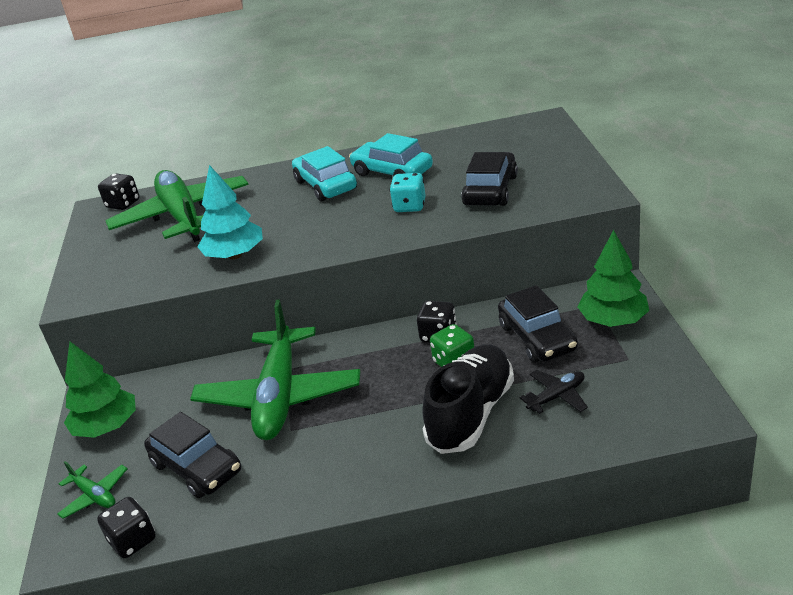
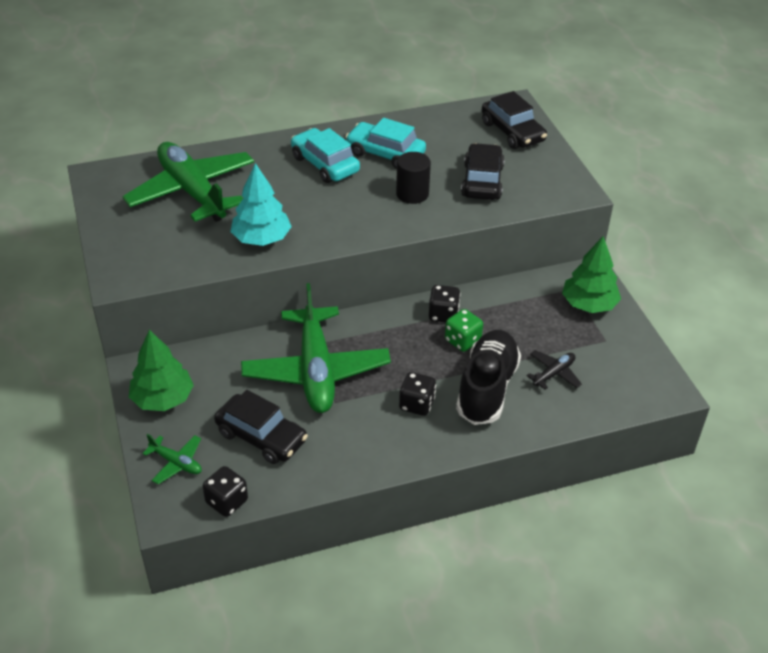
camera: 15 degrees left, 10 degrees up
(123, 204) = (123, 173): black dice -> black dice (416, 404)
(409, 206) = (412, 194): turquoise dice -> black cylinder
(537, 338) = (528, 319): black car -> black car (512, 132)

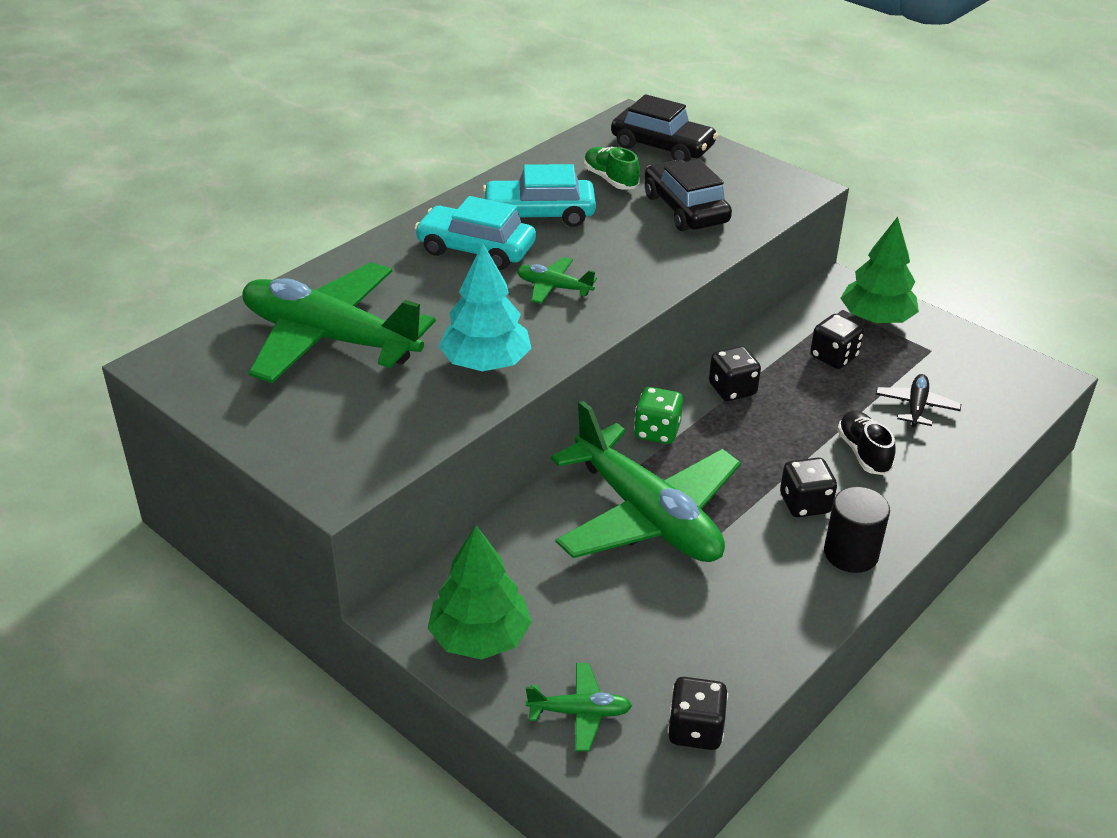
camera: 30 degrees left, 5 degrees down
(261, 436) = (658, 626): black car -> none
(346, 205) = (553, 287): none -> green plane
(412, 194) = (620, 248): black cylinder -> black cylinder (851, 553)
(454, 144) = (610, 179): none -> green shoe
(462, 341) = (783, 410): green dice -> green dice (657, 432)
(487, 388) = (863, 453): black shoe -> black shoe, size x0.53
(532, 319) = (833, 357): none -> black dice

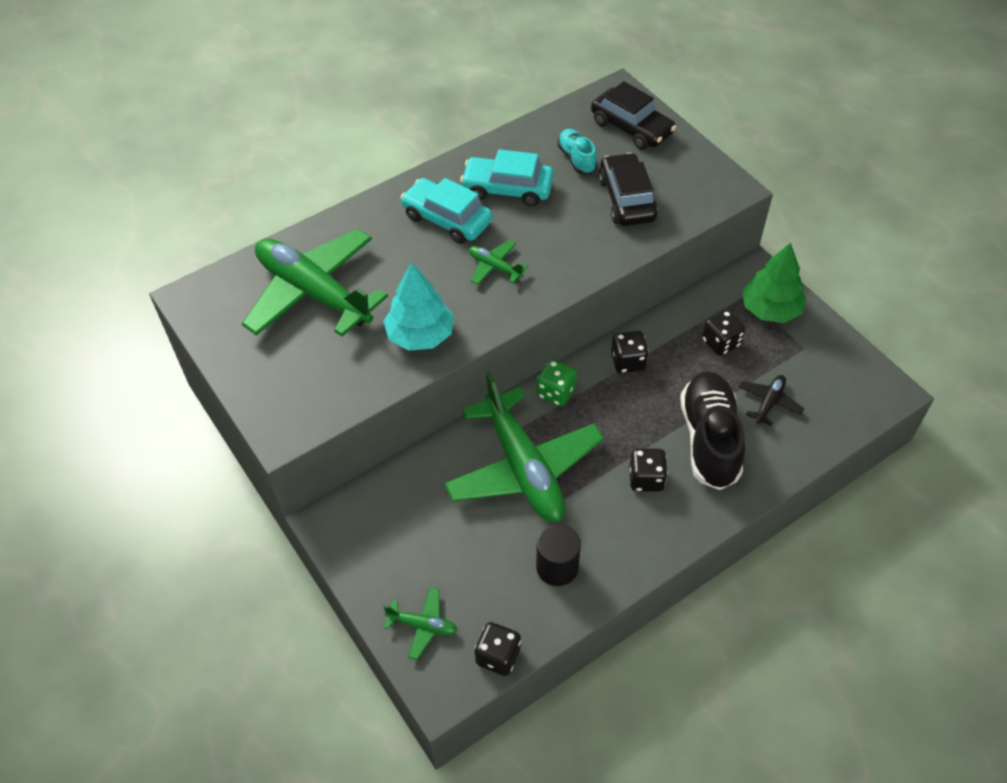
camera: 15 degrees right, 15 degrees up
(480, 637) = (372, 550): green tree -> none
(610, 179) = (576, 159): green shoe -> turquoise shoe
(851, 553) = (664, 530): black cylinder -> black cylinder (557, 567)
(863, 453) = (709, 439): black shoe -> black shoe, size x1.90

